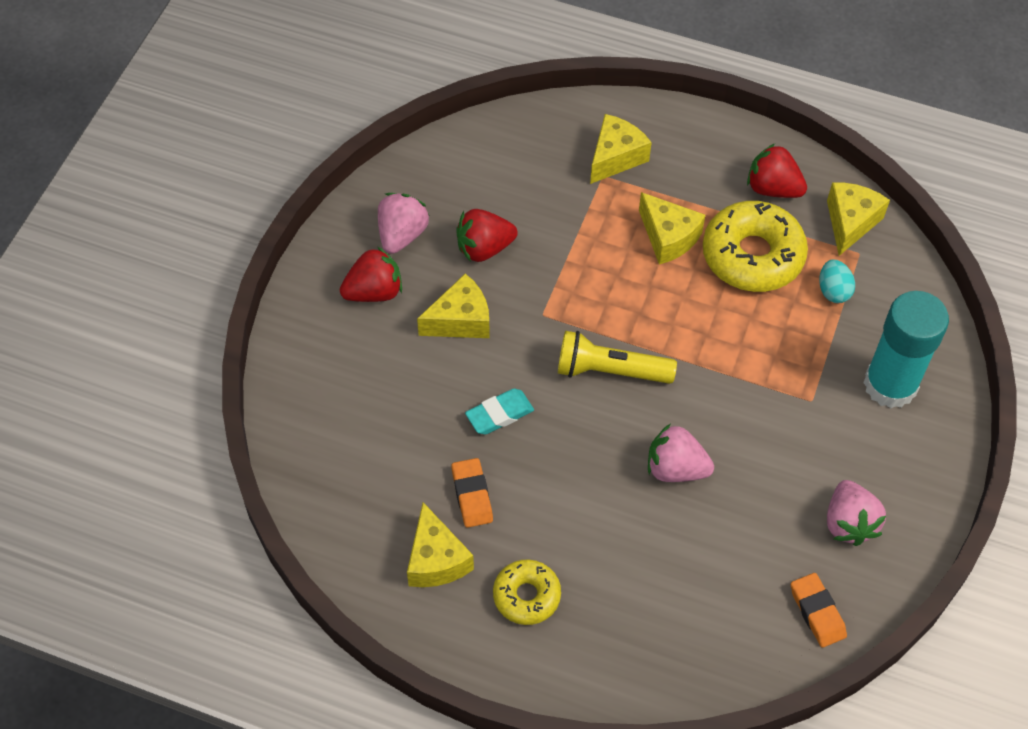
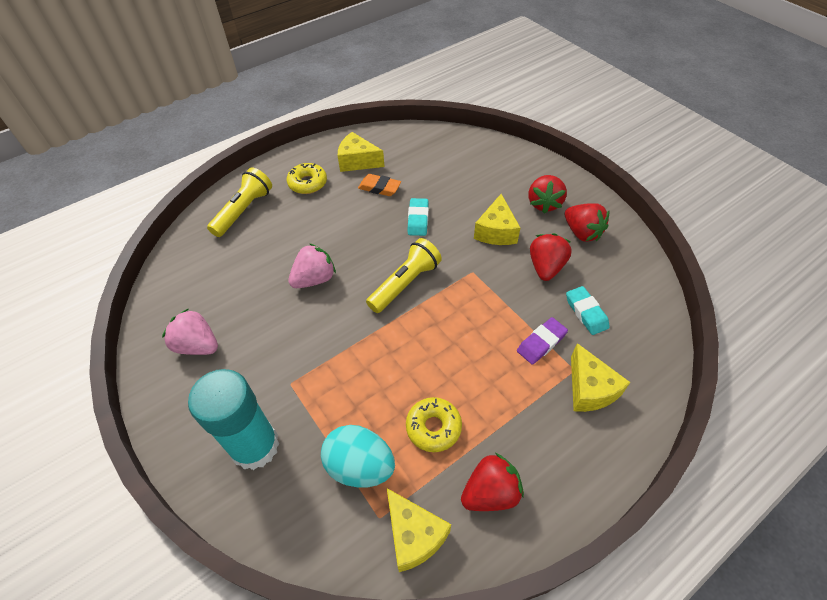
camera: 125 degrees right, 5 degrees down
(402, 235) = (582, 233): pink strawberry -> red strawberry
(524, 190) = (586, 312): none -> turquoise eraser
(592, 213) = (541, 343): none -> purple eraser
(635, 641) = (244, 210): none -> yellow flashlight
(668, 237) = (488, 379): yellow cheese -> none
(752, 256) = (433, 427): yellow donut -> yellow donut, size x0.58
(817, 612) = (172, 293): orange eraser -> none
(833, 291) = (360, 466): turquoise egg -> turquoise egg, size x1.70

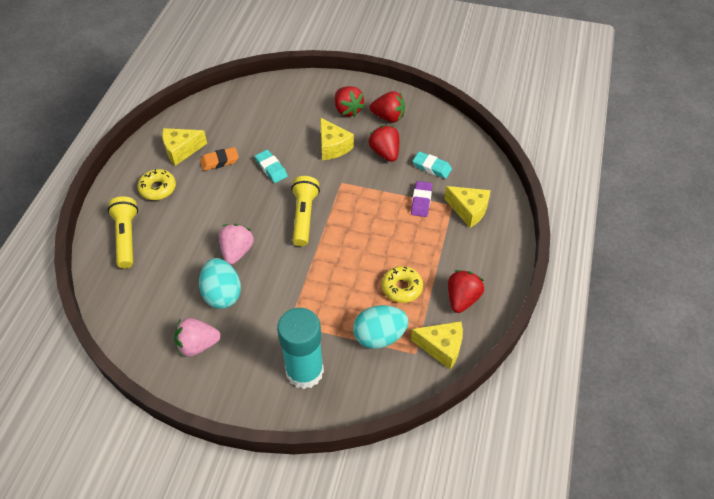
camera: 40 degrees left, 0 degrees up
(263, 311) = (222, 294): none -> turquoise egg

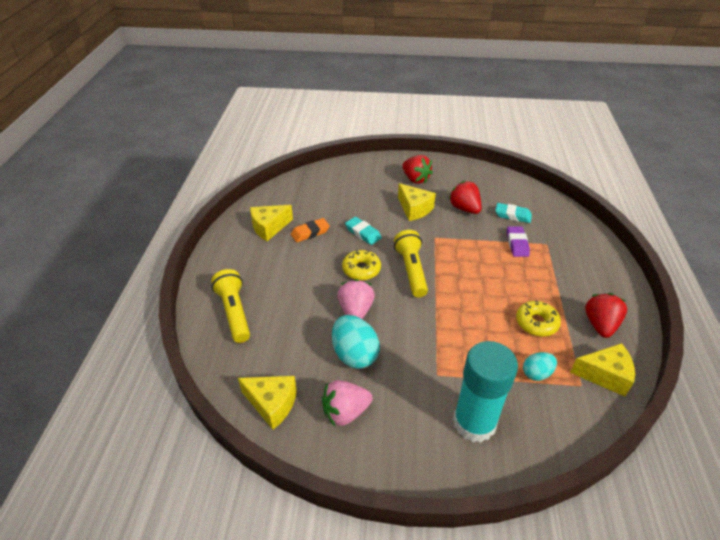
camera: 10 degrees left, 10 degrees down
(158, 188) = (255, 263): yellow donut -> yellow donut (361, 269)
(379, 336) = (536, 373): turquoise egg -> turquoise egg, size x0.59
(388, 117) = (454, 181): red strawberry -> none
(468, 210) = (564, 246): yellow cheese -> yellow cheese (272, 404)

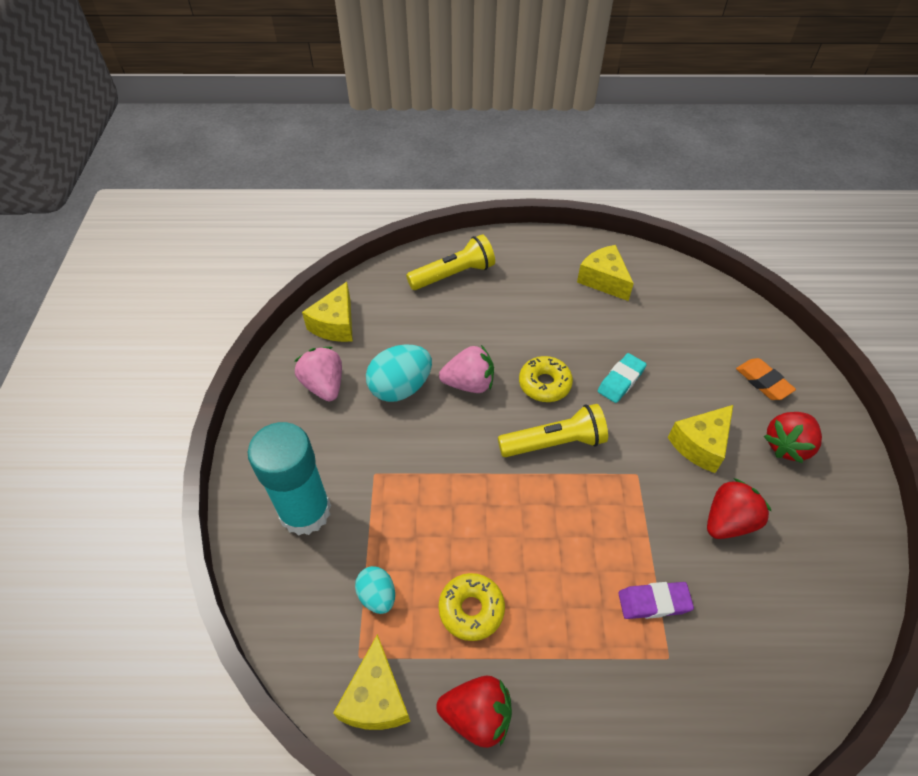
camera: 85 degrees right, 10 degrees up
(310, 232) = (605, 322): orange eraser -> orange eraser (763, 382)
(512, 215) = (735, 604): turquoise eraser -> none

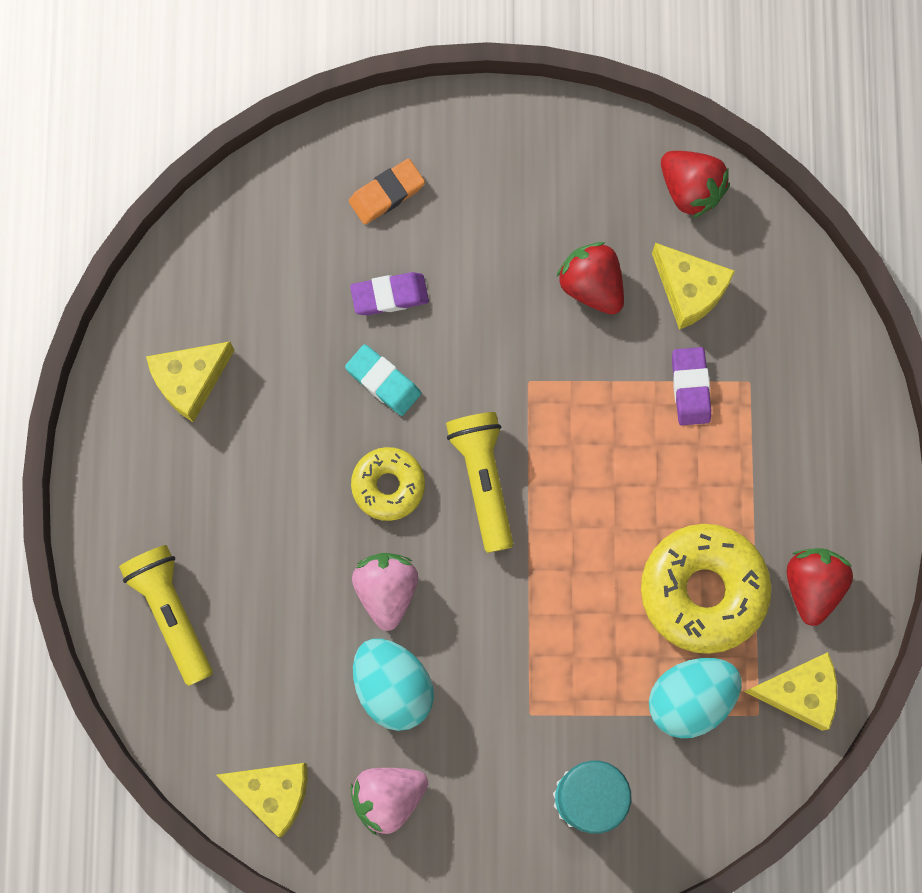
camera: 90 degrees left, 25 degrees up
(377, 596) = (690, 698): turquoise egg -> turquoise egg, size x1.70
(471, 609) = (703, 590): yellow donut -> yellow donut, size x1.73
(686, 384) = (389, 295): none -> purple eraser
(700, 445) = (486, 296): yellow cheese -> yellow cheese (689, 290)
(787, 445) = (486, 190): red strawberry -> red strawberry (690, 189)

